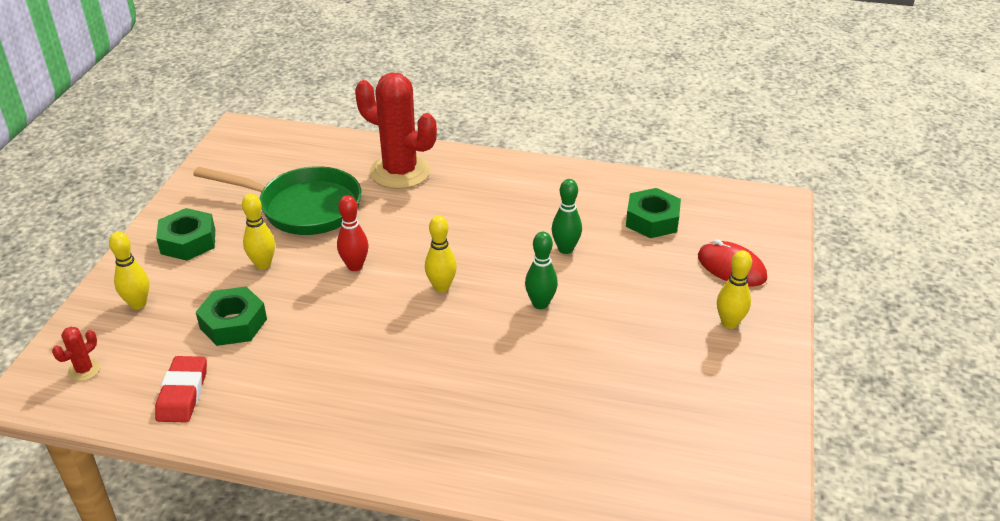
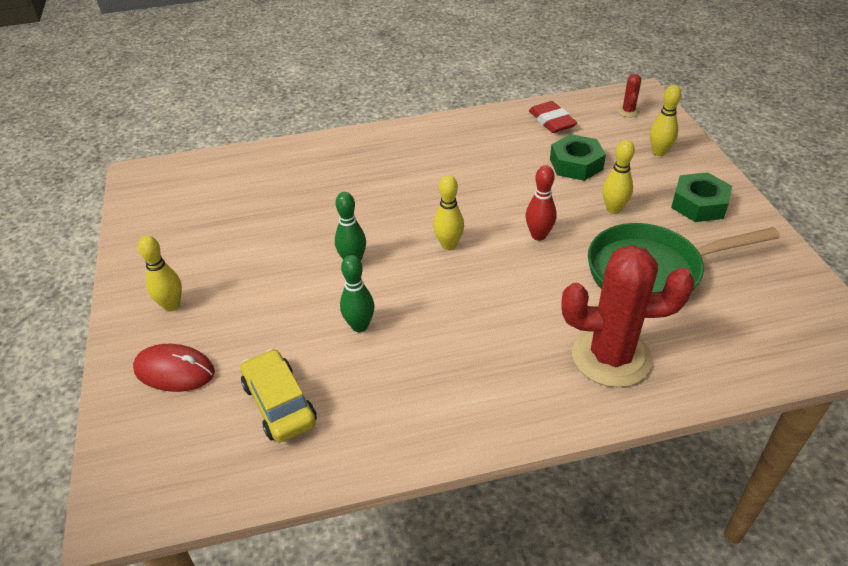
camera: 155 degrees right, 5 degrees up
(652, 220) = (279, 404): green nut -> yellow car

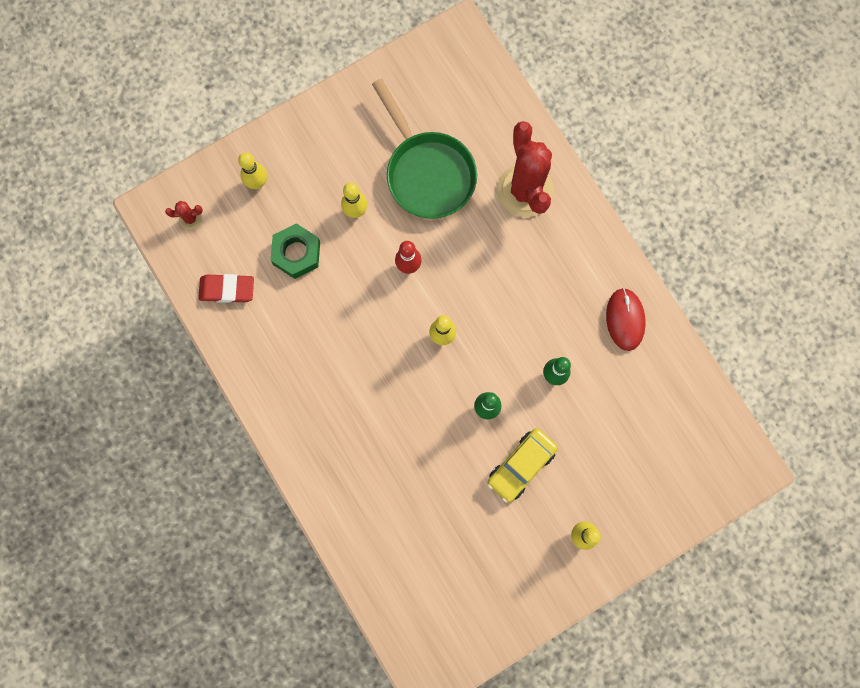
camera: 110 degrees left, 35 degrees up
(174, 371) = (640, 494): red mouse -> red mouse (625, 319)
(279, 404) = (641, 402): yellow car -> yellow car (521, 466)
(552, 121) = (227, 289): red eraser -> red eraser turned 45 degrees clockwise
(699, 204) = (329, 144): green nut -> none

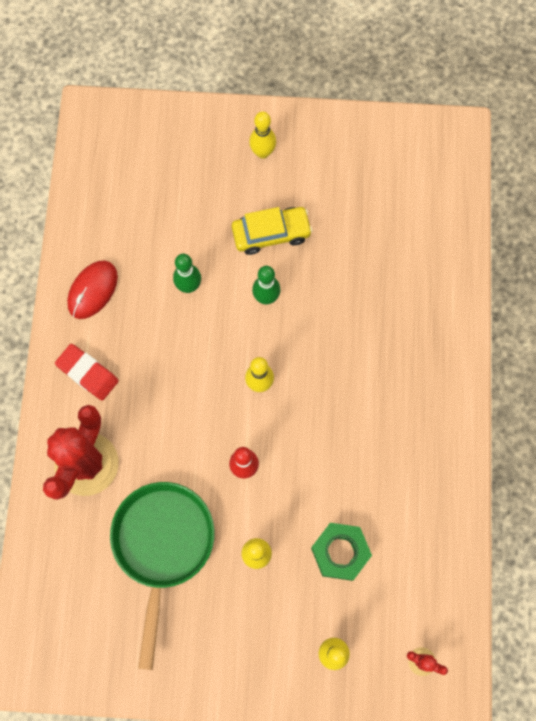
camera: 145 degrees left, 5 degrees down
(227, 289) = (428, 562): red eraser -> red eraser (87, 373)

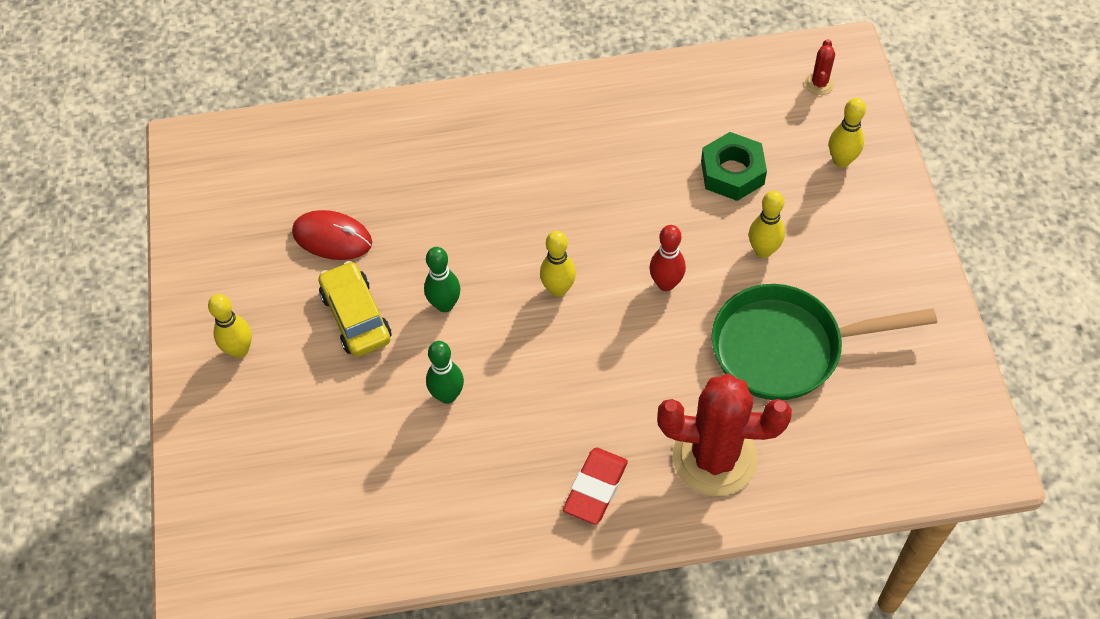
camera: 100 degrees left, 15 degrees down
(92, 290) = (477, 512): red mouse -> red mouse (332, 238)

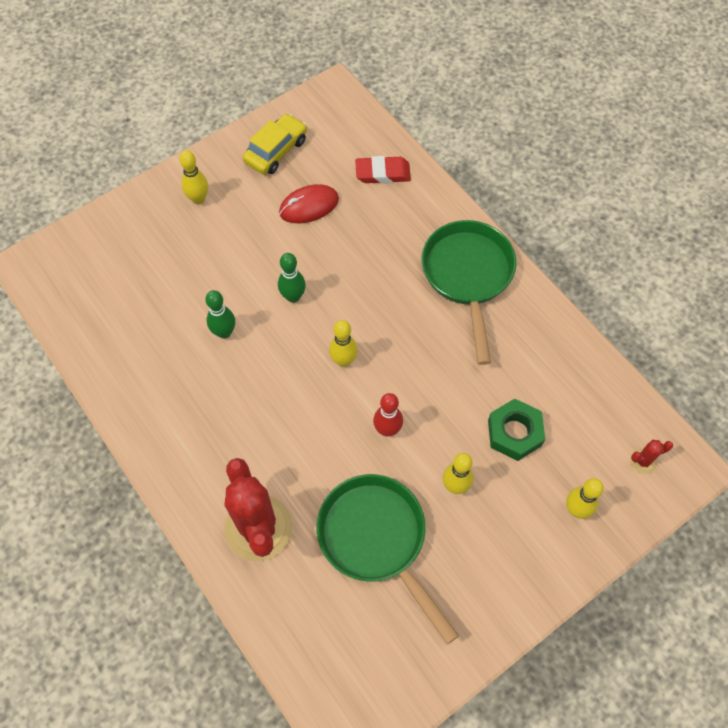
camera: 60 degrees right, 5 degrees up
(332, 238) = (309, 206): red mouse -> red mouse turned 75 degrees clockwise
(356, 316) = (256, 250): yellow car -> yellow car (276, 151)
(526, 128) = (468, 276): none -> green pan
(595, 488) = (197, 458): red eraser -> red eraser (382, 173)

